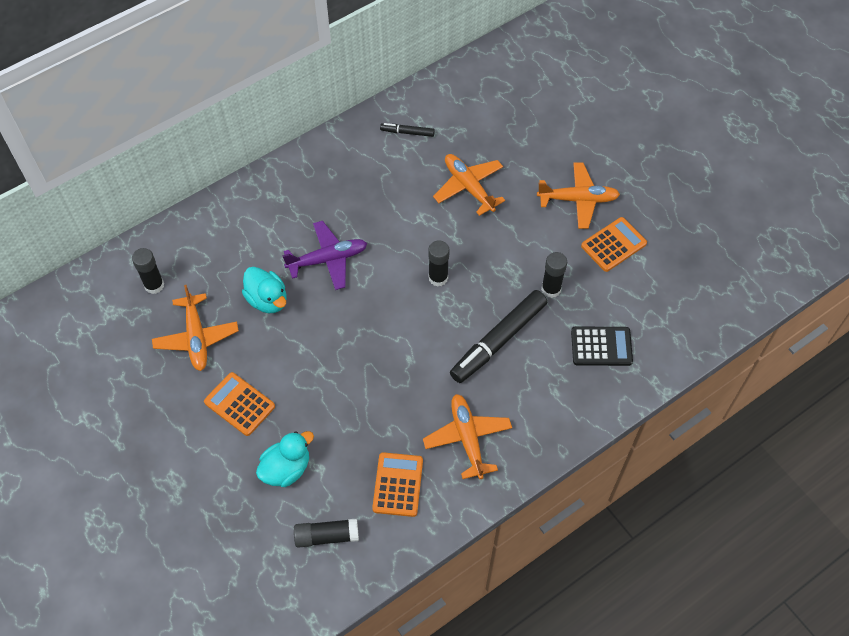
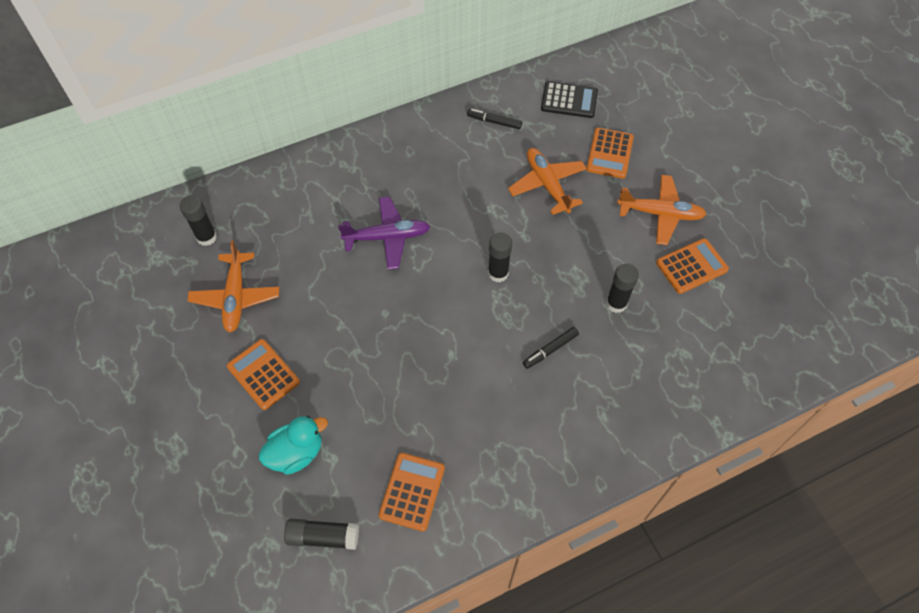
camera: 10 degrees right, 0 degrees up
(267, 300) = (317, 269): turquoise duck -> none
(467, 438) = (498, 452): orange plane -> none
(498, 340) = (550, 350): black marker -> black marker, size x0.48
(522, 148) = (609, 153): none -> orange calculator
(601, 346) = (662, 374): black calculator -> black calculator (569, 100)

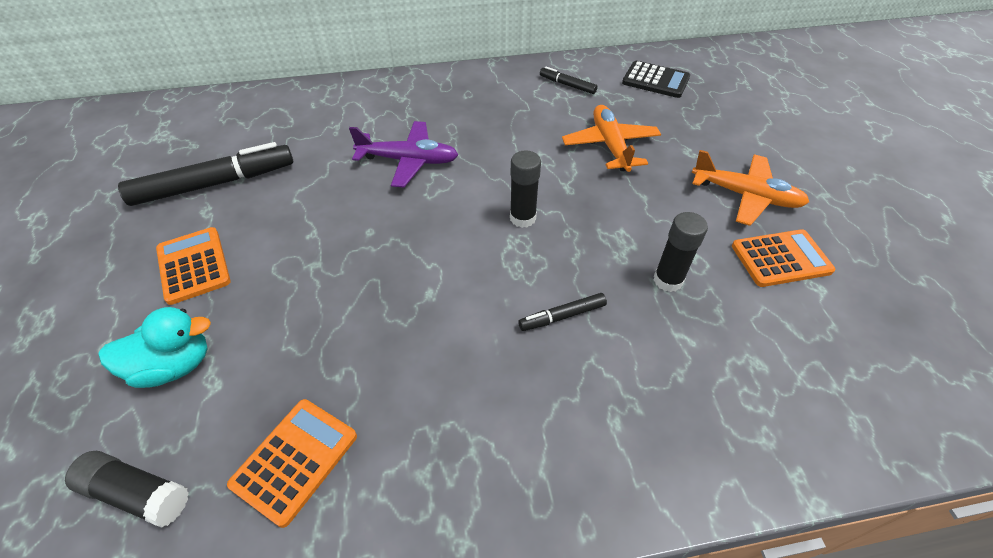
camera: 15 degrees right, 10 degrees down
(206, 237) = (221, 128): black glue stick -> none
(236, 297) = (215, 184): orange plane -> black marker
(609, 153) = (692, 130): orange calculator -> none

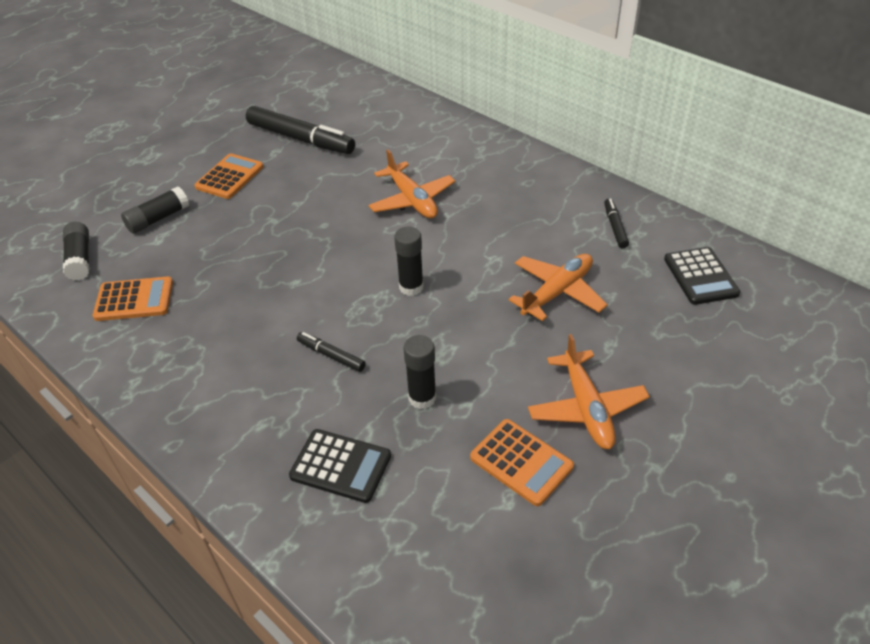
camera: 55 degrees right, 5 degrees down
(174, 366) = (158, 219): turquoise duck -> black glue stick
(408, 161) = (412, 200): purple plane -> orange plane
(715, 380) = (341, 466): none -> black calculator

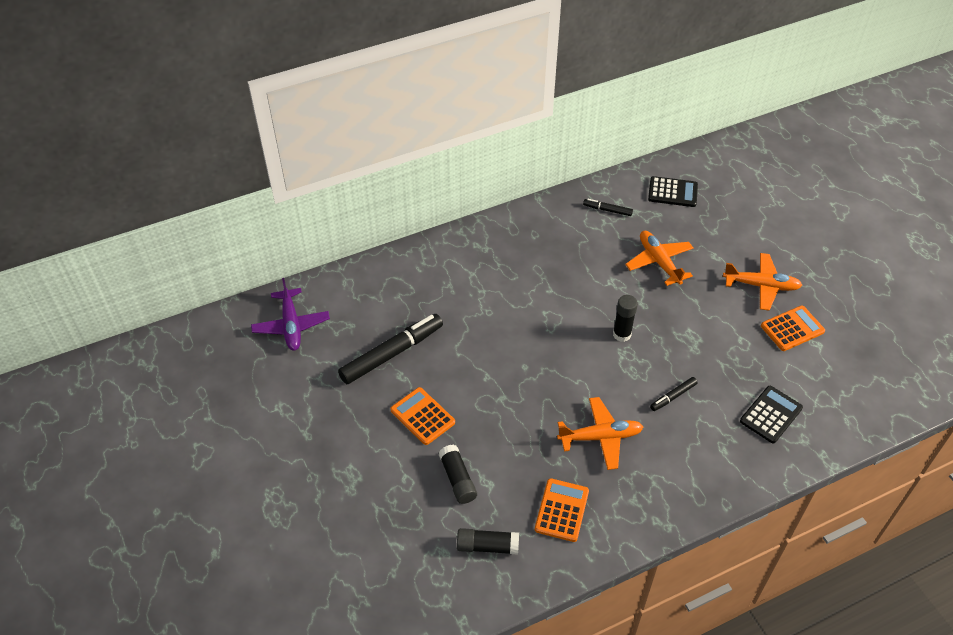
camera: 70 degrees left, 5 degrees up
(308, 79) = (291, 325): none -> purple plane
(412, 200) = (521, 305): orange plane -> orange plane (600, 437)
(422, 398) = (728, 359): black glue stick -> none

